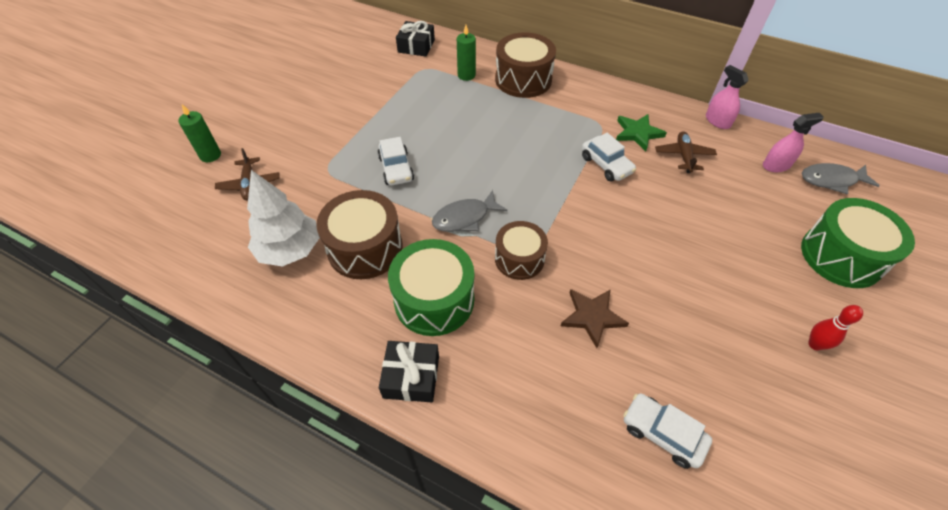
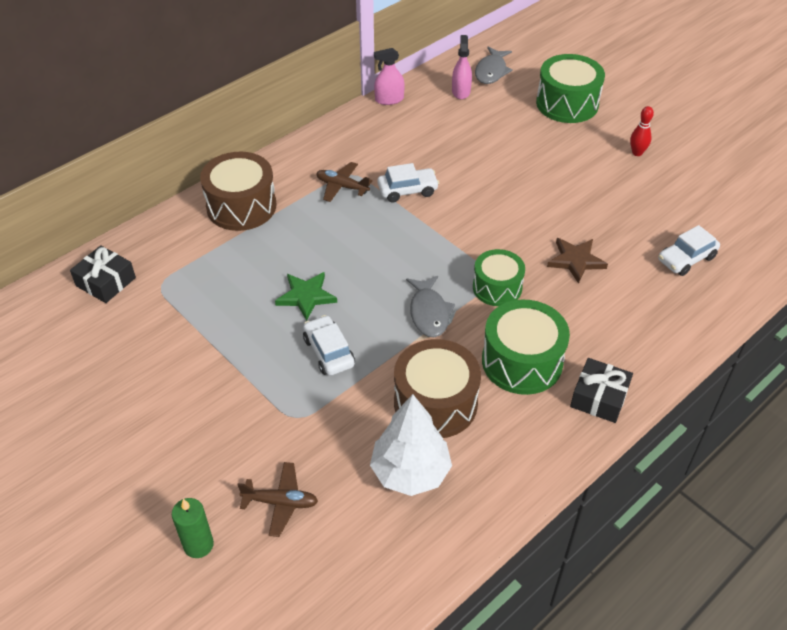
camera: 70 degrees left, 5 degrees down
(396, 169) = (329, 352): white car -> white car turned 120 degrees counterclockwise
(466, 75) = (200, 251): green candle -> none
(519, 259) = (497, 287): brown drum -> green drum
(638, 133) = (376, 154): green star -> green star (306, 296)
(683, 156) = (422, 138): brown plane -> brown plane (342, 186)

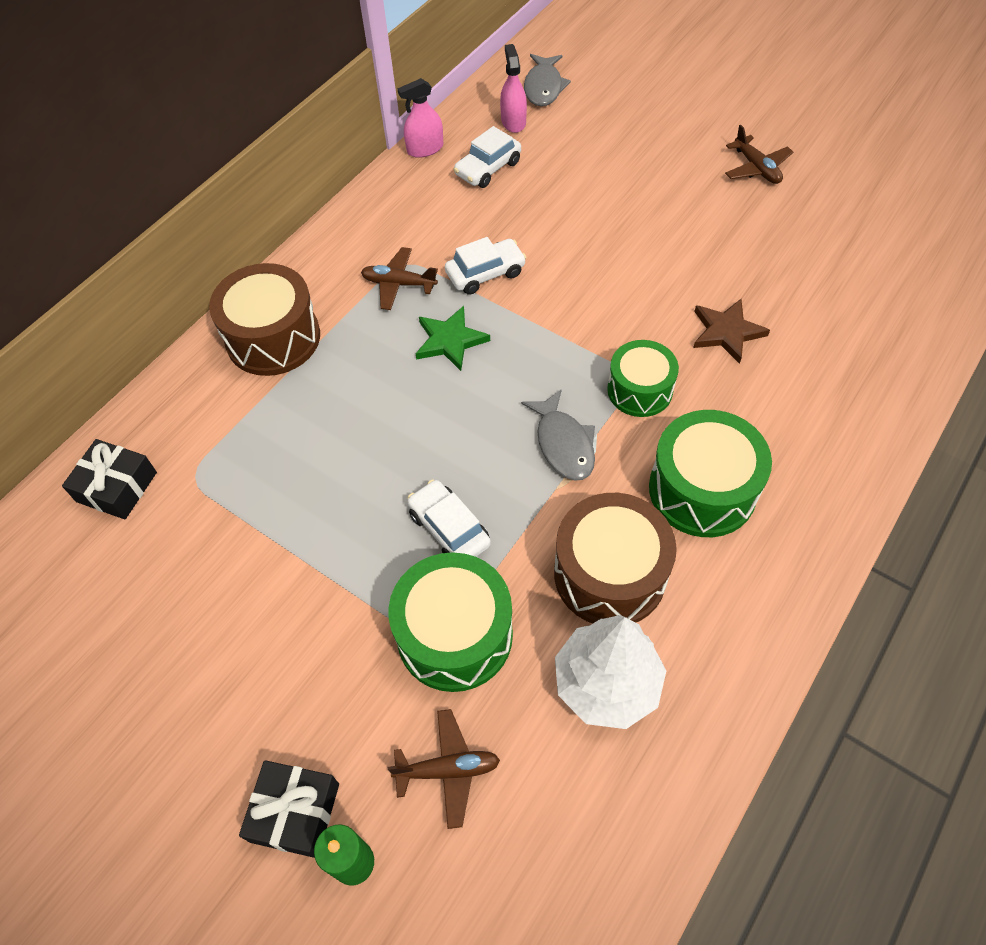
camera: 10 degrees left, 10 degrees up
(306, 296) = (396, 453): green star -> green star (450, 340)
(567, 103) = (651, 116): green drum -> green drum (455, 635)
(599, 397) = (813, 520): black gift -> black gift (295, 812)
(637, 153) = (756, 168): red bowling pin -> brown plane
(686, 259) = (860, 303): white car -> white car (488, 168)

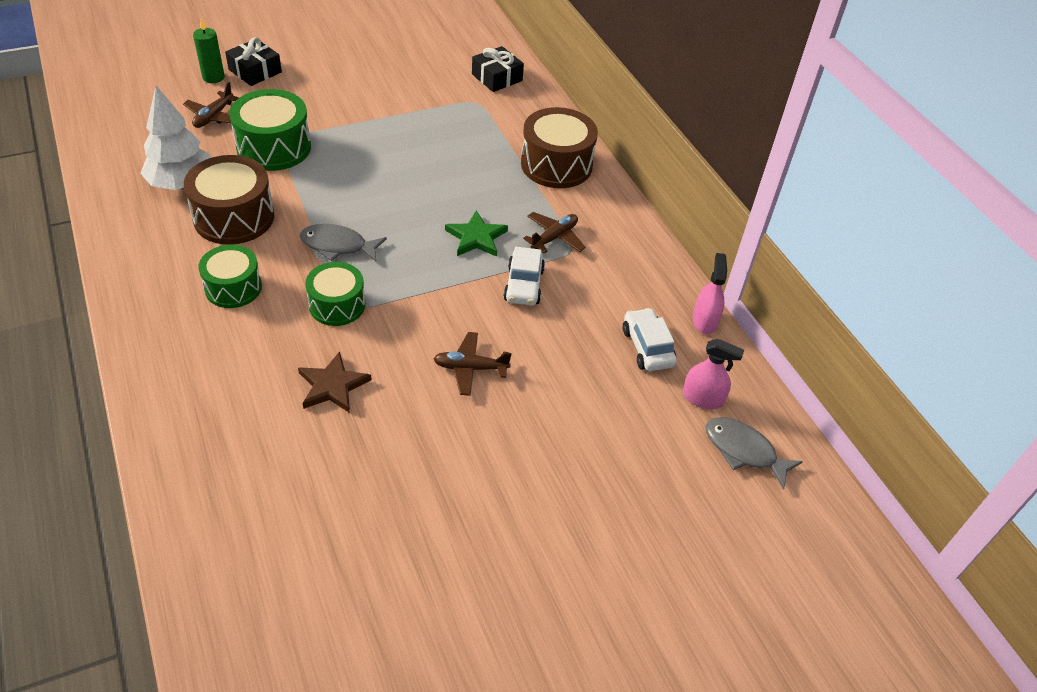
camera: 115 degrees right, 10 degrees down
(449, 529) = (336, 173): white car -> none
(702, 489) = (233, 288): green drum -> green drum, size x0.66
(756, 168) = (490, 548): brown plane -> brown plane (470, 368)

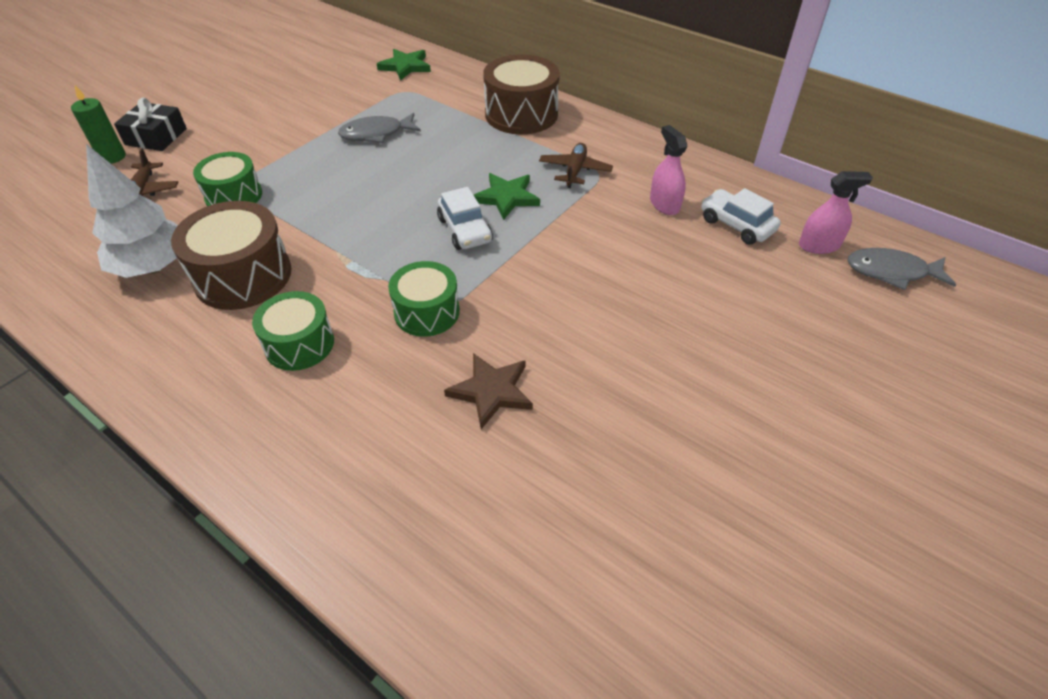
camera: 25 degrees left, 0 degrees up
(274, 147) = (234, 196): green drum -> green drum, size x0.66
(338, 246) = (379, 258): grey fish -> grey fish (376, 134)
(470, 368) = (608, 311): brown plane -> none
(497, 77) = (405, 66): black gift -> green star
(523, 285) = (586, 219): white car -> white car (465, 230)
(704, 321) = (758, 185): pink spray bottle -> pink spray bottle (664, 204)

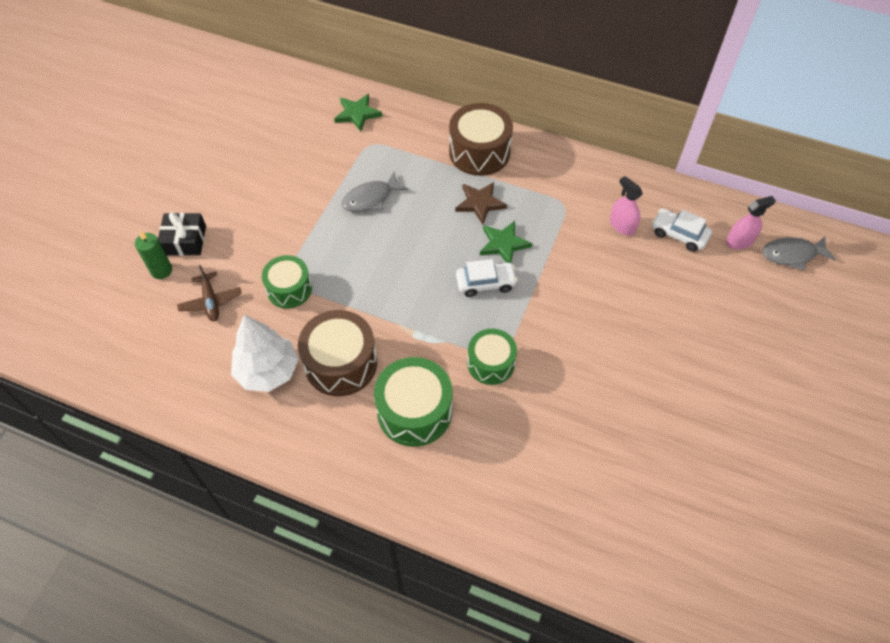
camera: 15 degrees left, 10 degrees up
(299, 344) = (414, 411): green drum -> green drum, size x1.52
(465, 230) = (486, 283): white car -> white car turned 60 degrees counterclockwise
(491, 391) = (562, 416): brown star -> brown star (480, 203)
(575, 171) = (544, 205): brown plane -> none

